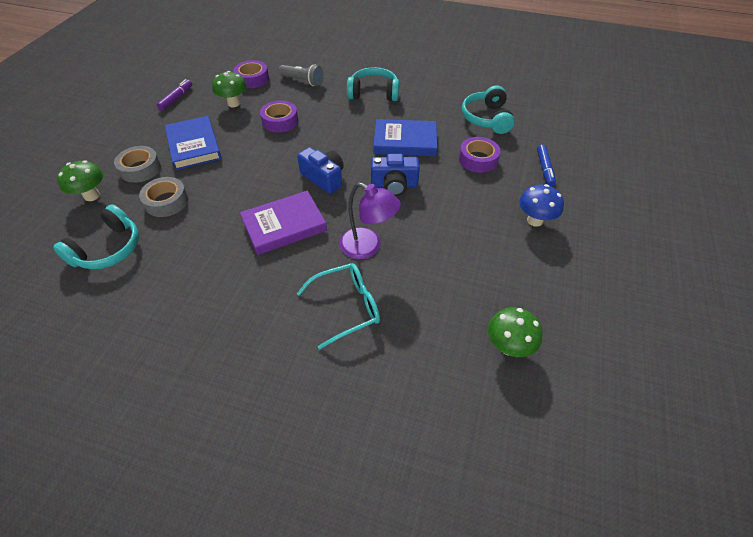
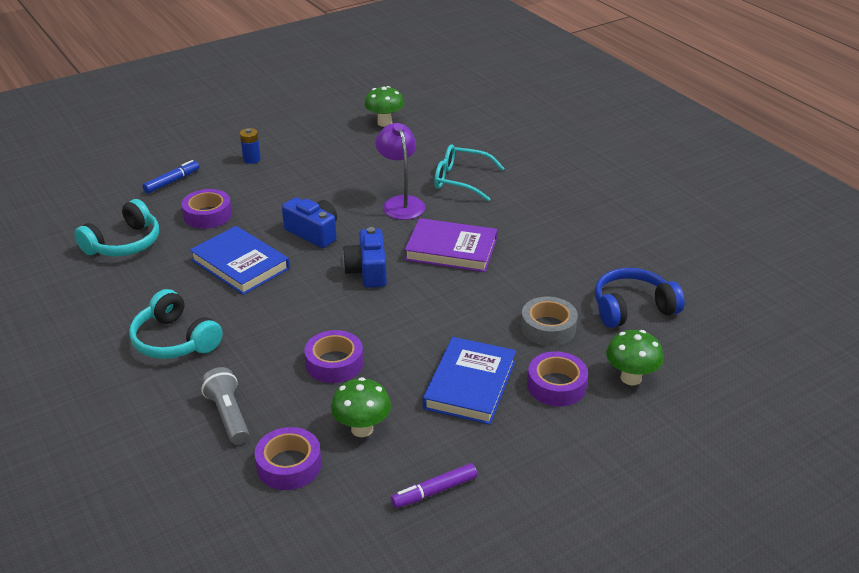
camera: 140 degrees left, 15 degrees down
(108, 249) = (632, 308): turquoise headphones -> blue headphones
(140, 169) = (556, 385): grey tape -> purple tape
(534, 220) = (251, 159): blue mushroom -> blue battery

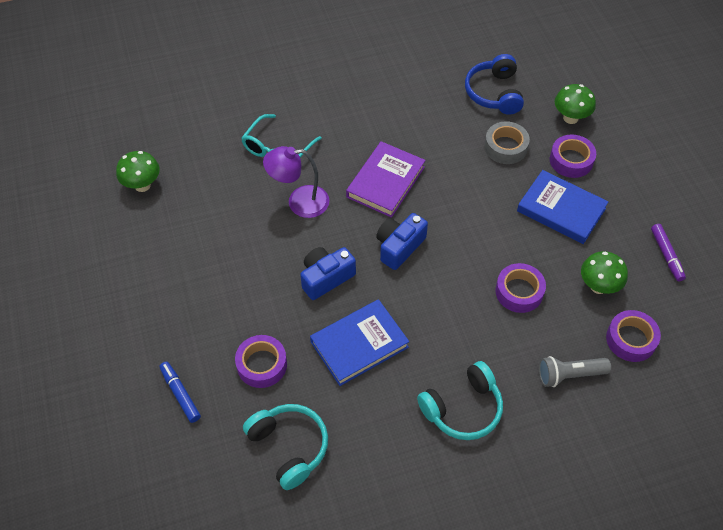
camera: 75 degrees left, 20 degrees up
(251, 159) = (165, 313): blue battery -> none
(367, 271) = (399, 247): blue camera -> blue camera turned 120 degrees clockwise

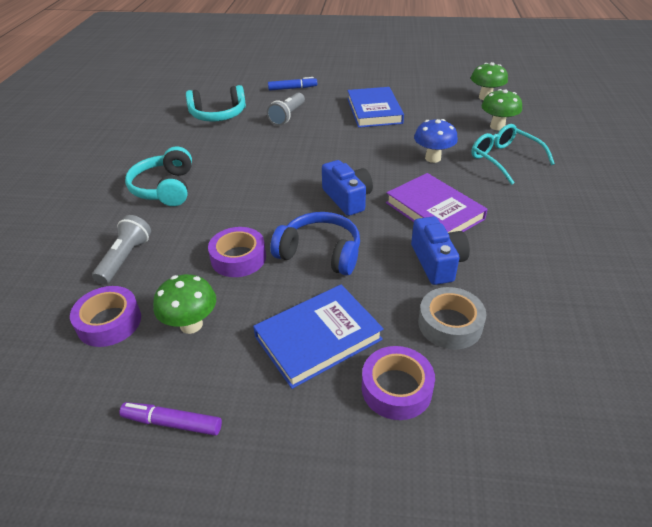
camera: 115 degrees right, 15 degrees down
(262, 365) = (287, 116): purple tape -> grey flashlight
(299, 202) = (433, 158): purple lamp -> blue mushroom
(326, 278) = (341, 154): blue camera -> blue camera (437, 262)
(359, 344) = (267, 156): blue book -> blue book (374, 111)
(494, 93) = (564, 352): blue headphones -> blue headphones (320, 253)
(570, 118) = (486, 430): green mushroom -> green mushroom (497, 126)

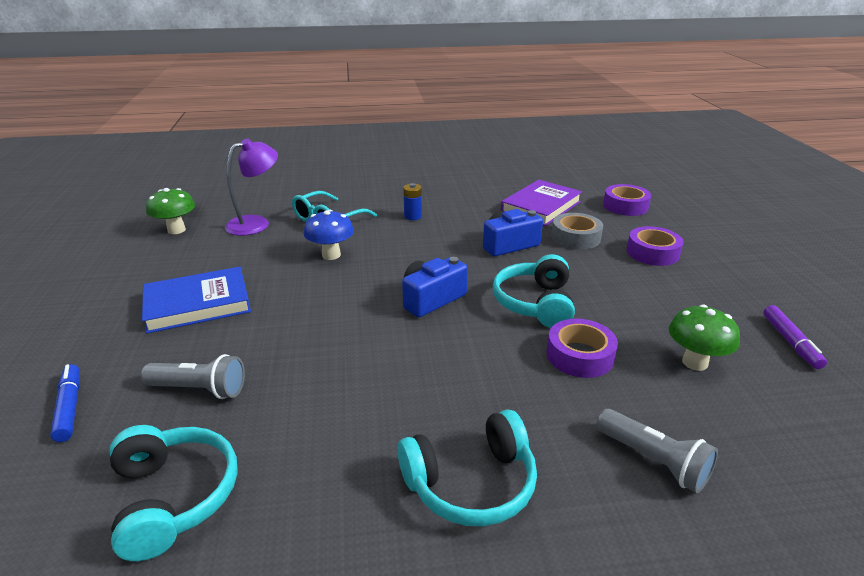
camera: 105 degrees left, 10 degrees down
(109, 322) = (752, 428): purple tape -> purple tape (625, 206)
(125, 258) = (653, 461): grey flashlight -> grey flashlight turned 135 degrees counterclockwise
(318, 338) = (640, 288): blue book -> none
(320, 253) = (535, 303): blue headphones -> turquoise headphones
(434, 211) = (433, 250): purple book -> purple book (541, 207)
(497, 126) = (256, 223): green mushroom -> purple lamp
(513, 208) = (413, 216): none -> blue battery

